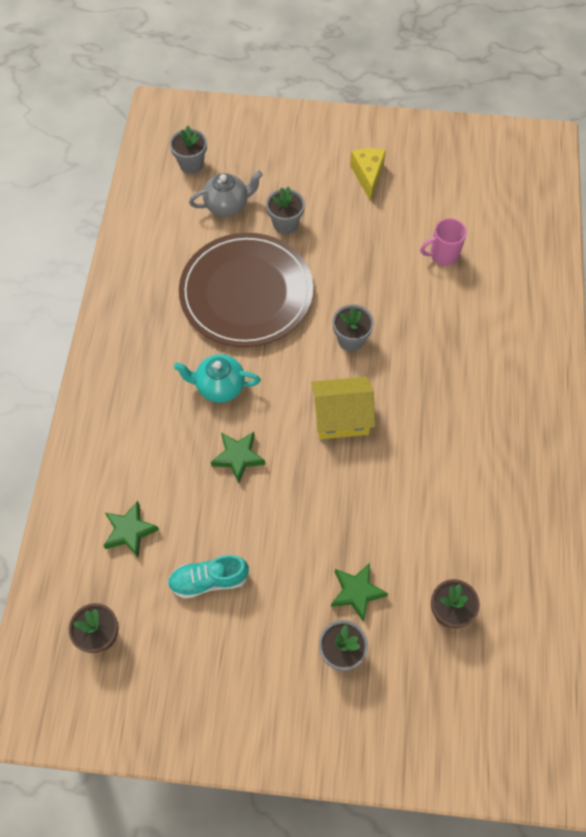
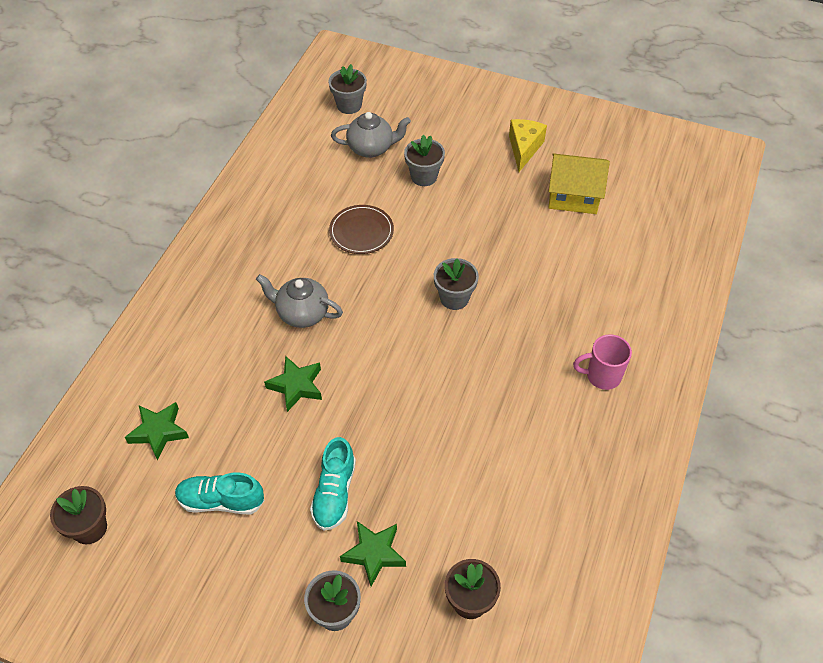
camera: 15 degrees right, 10 degrees down
(219, 386) = (302, 313): turquoise teapot -> grey teapot
(246, 292) = (361, 231): brown plate -> brown plate, size x0.46
(305, 547) = (334, 493): none -> turquoise shoe
(341, 417) = (418, 371): yellow house -> yellow house (573, 196)
(443, 255) = (579, 237): pink mug -> pink mug (602, 376)

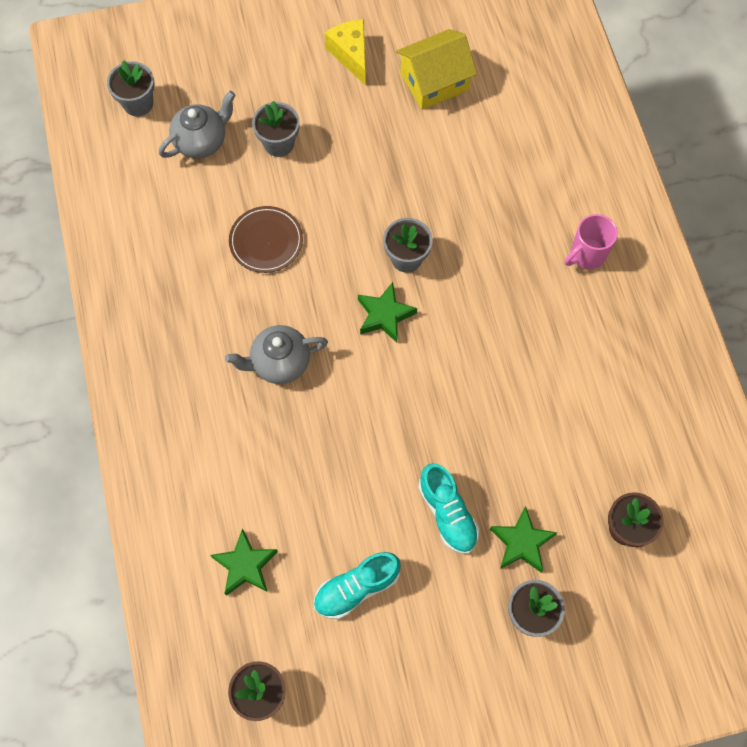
camera: 35 degrees left, 15 degrees up
(296, 386) = (333, 437): green star -> green star (384, 315)

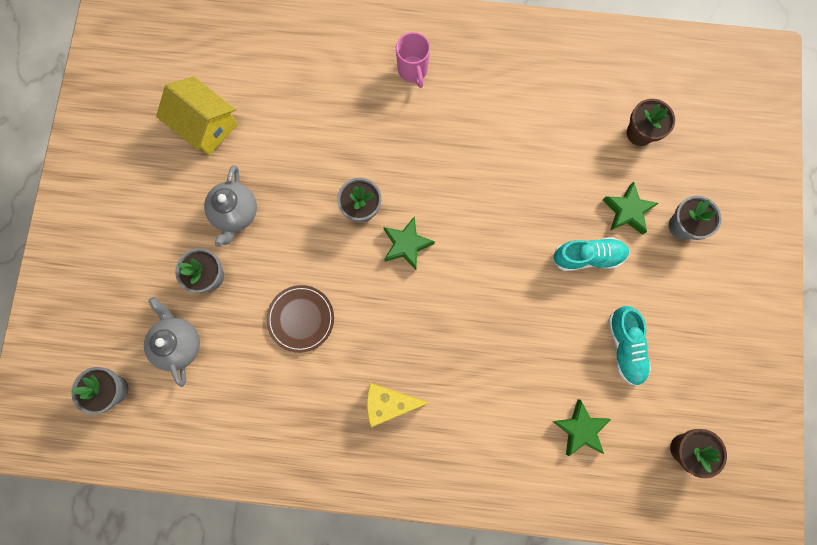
camera: 70 degrees left, 10 degrees up
(279, 363) = (417, 344): grey teapot -> grey teapot (236, 213)
(351, 55) = (147, 184): yellow cheese -> yellow cheese (389, 403)
(434, 82) = (206, 125): yellow house -> yellow house turned 45 degrees counterclockwise

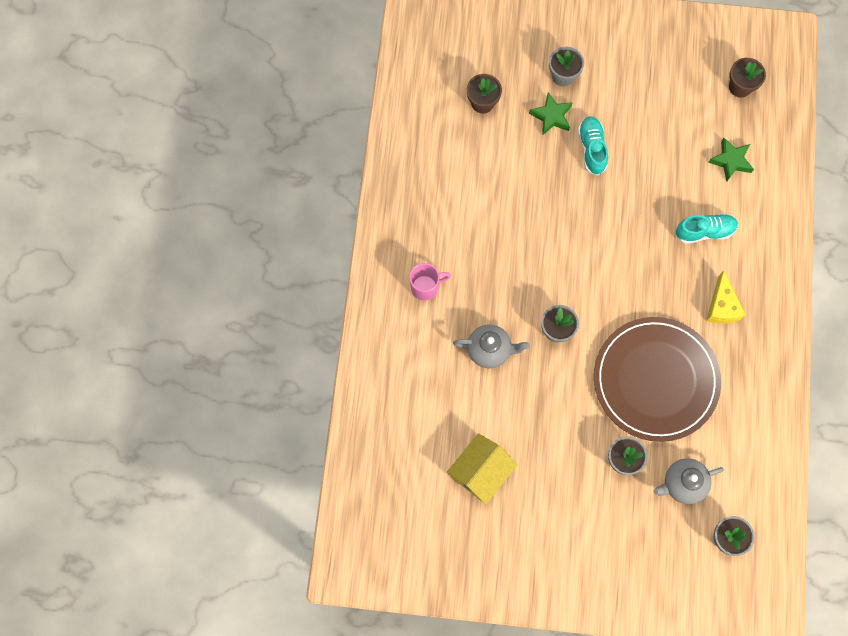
camera: 90 degrees left, 5 degrees down
(236, 213) = (564, 440): grey teapot -> grey teapot (490, 350)
(301, 319) = (655, 380): brown plate -> brown plate, size x2.19
(406, 244) = (587, 293): green star -> none
(625, 347) = (664, 125): turquoise shoe -> turquoise shoe (704, 231)

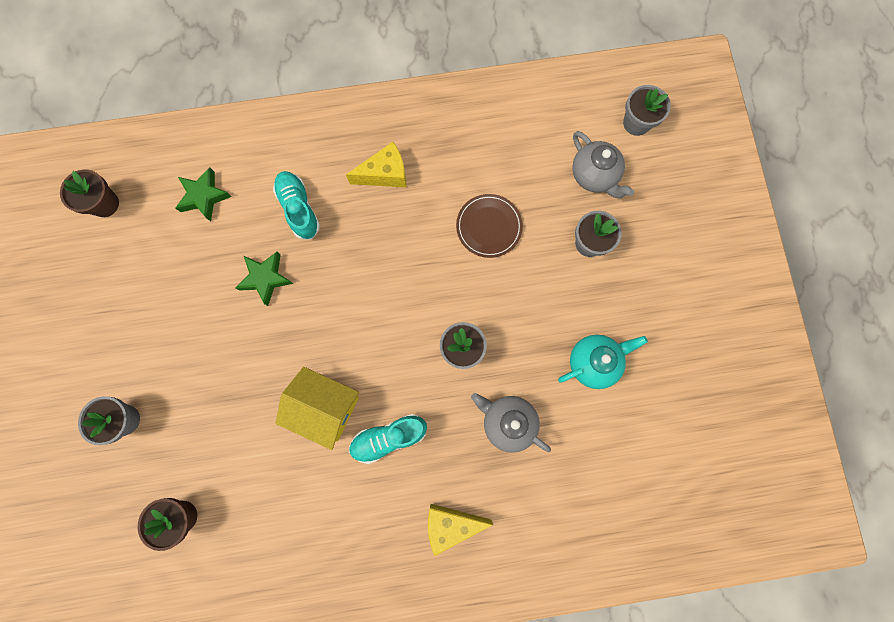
camera: 105 degrees left, 5 degrees up
(425, 287) = (450, 524): pink mug -> yellow cheese
(480, 472) = (653, 396): yellow house -> yellow house (325, 407)
(490, 350) = (507, 422): grey teapot -> grey teapot turned 45 degrees counterclockwise
(520, 432) = (593, 362): none -> turquoise teapot
(551, 116) = (184, 421): green star -> green star (265, 278)
(591, 149) = (220, 360): turquoise shoe -> turquoise shoe (388, 438)
(655, 380) = (489, 226): brown plate -> brown plate, size x0.46

